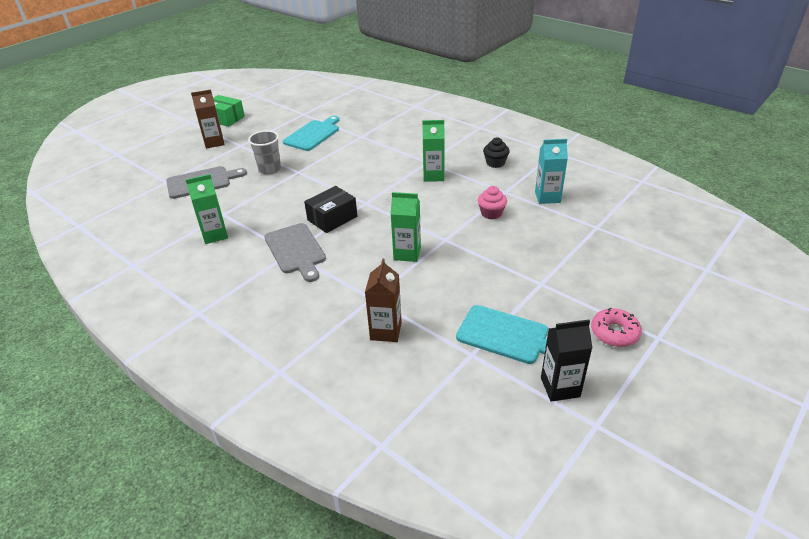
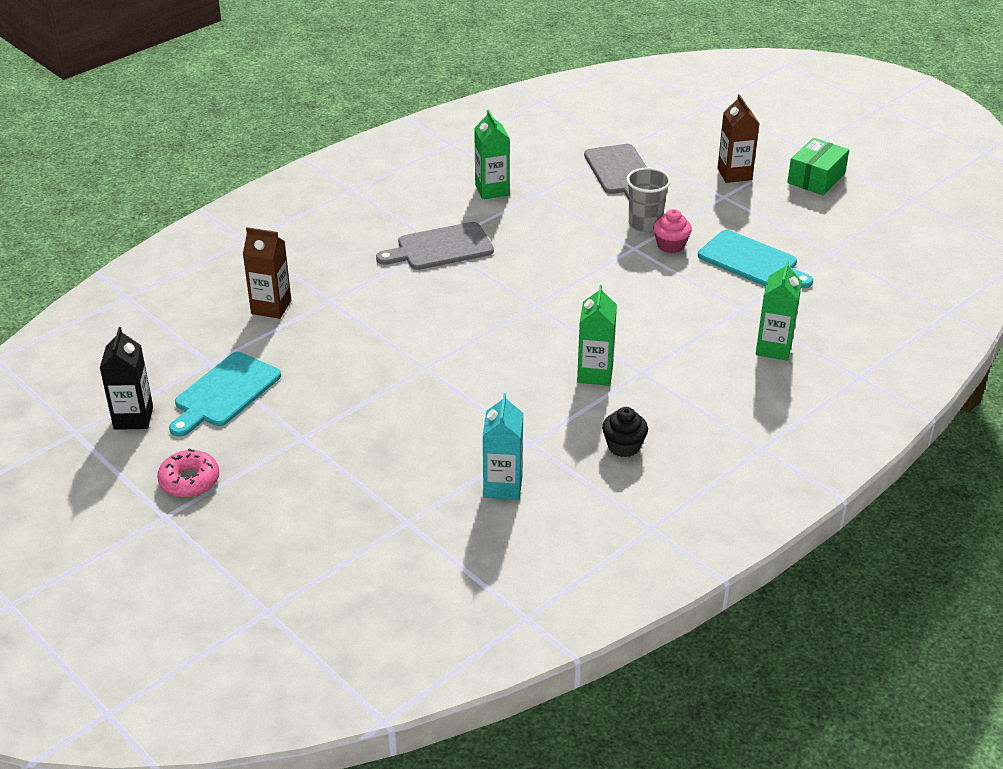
camera: 95 degrees right, 0 degrees up
(332, 218) = (503, 276): black box -> none
(407, 253) = (404, 332): green carton -> green carton (773, 348)
(491, 213) = (474, 419): pink cupcake -> pink cupcake (670, 245)

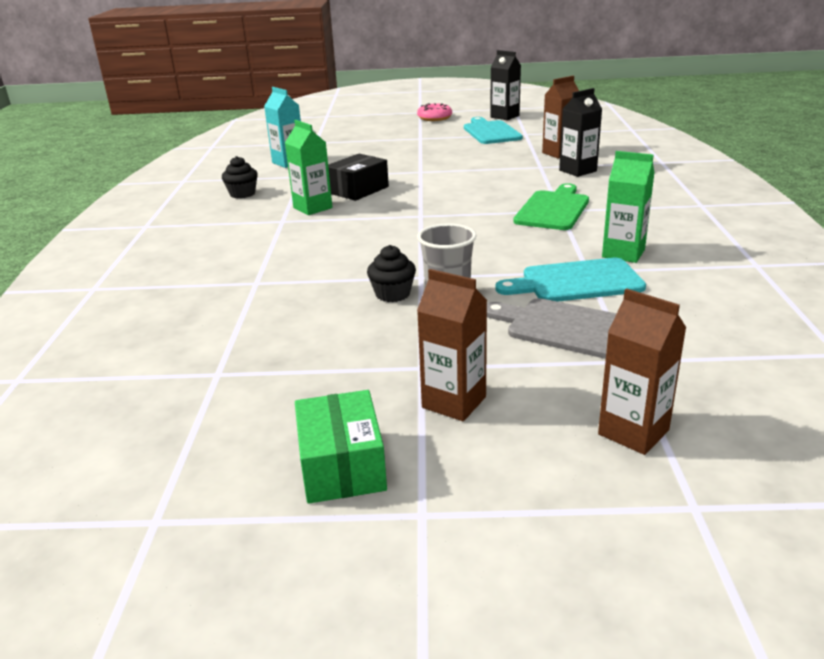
camera: 135 degrees right, 10 degrees down
(321, 274) = (577, 171): none -> black carton
(440, 248) = (553, 209): grey cutting board -> green cutting board
(521, 376) = (358, 190): none -> black box
(670, 245) = (392, 294): pink cupcake -> black cupcake
(684, 127) = (633, 432): none -> brown carton
(751, 261) = (295, 320): turquoise cutting board -> turquoise cutting board (576, 282)
(773, 348) = (193, 272): green carton -> none

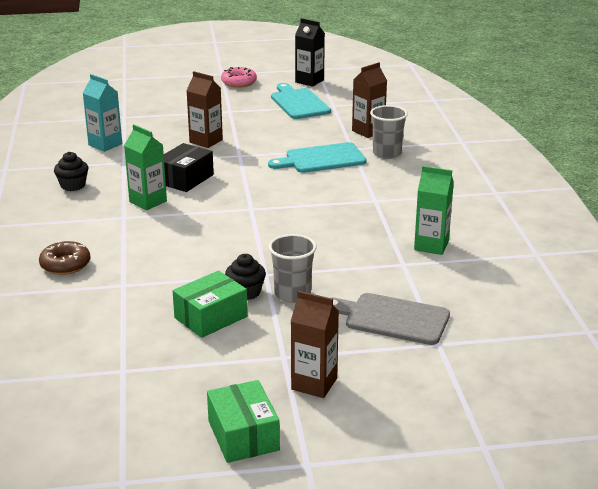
camera: 10 degrees left, 0 degrees up
(202, 262) = (65, 264): none -> brown donut
(343, 319) = (211, 317): none -> green box
(553, 209) = (369, 199): green cutting board -> none
(576, 282) = (395, 275): turquoise cutting board -> turquoise cutting board (322, 159)
(577, 171) = (387, 153): black carton -> grey cup
(633, 432) = (444, 399): brown carton -> brown carton (206, 141)

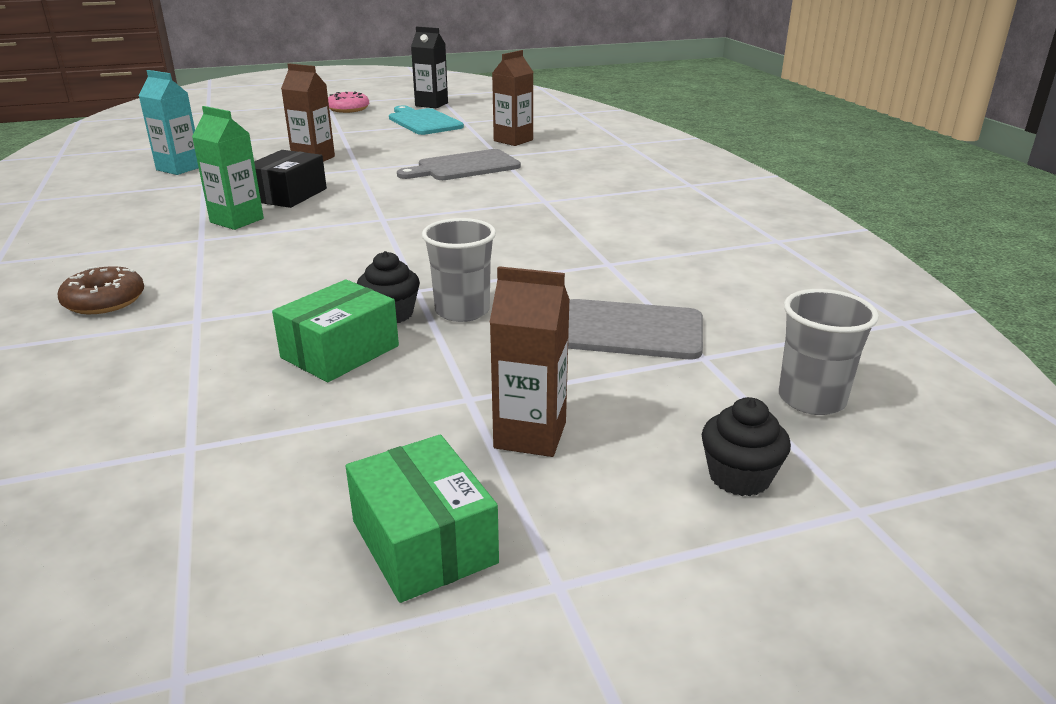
camera: 10 degrees left, 0 degrees up
(73, 185) = (129, 210): black cupcake -> black cupcake (739, 477)
(322, 159) = (464, 167): turquoise cutting board -> grey cutting board
(387, 153) = (543, 157): grey cup -> grey cup (811, 399)
(431, 246) = (637, 241): green carton -> none

